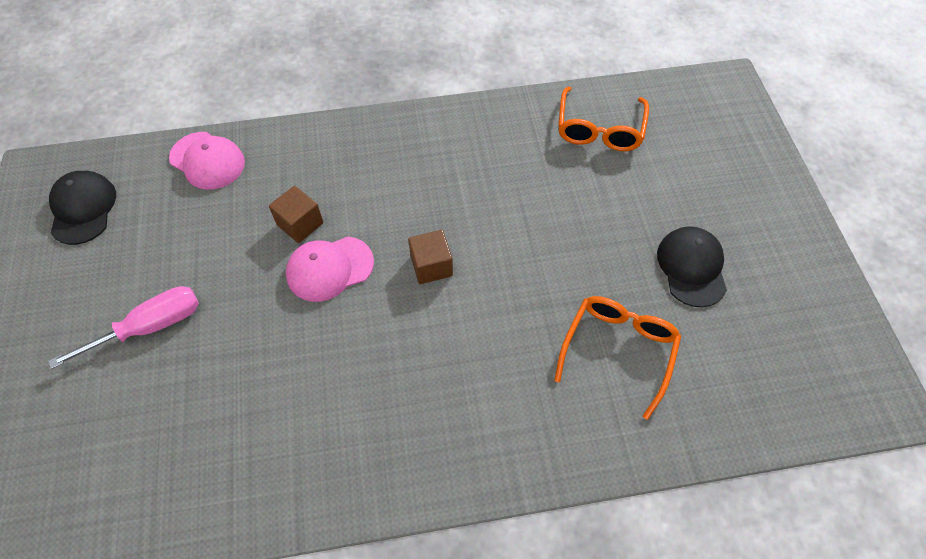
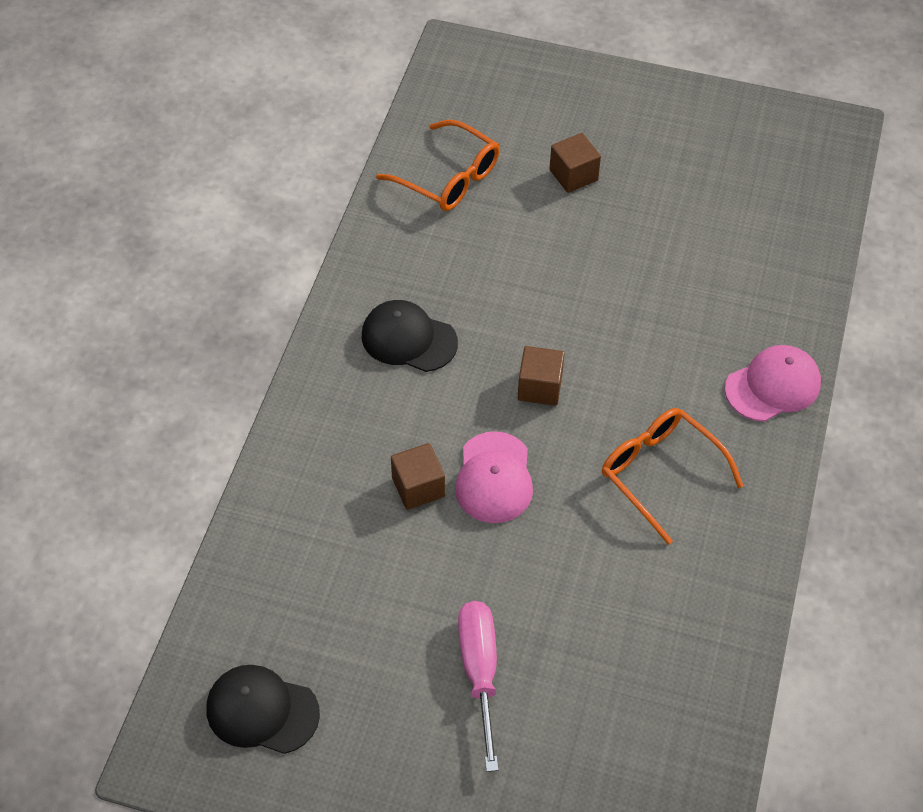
camera: 65 degrees left, 5 degrees down
(207, 161) = (265, 555): pink cap -> pink cap (773, 386)
(618, 350) = (708, 280): orange glasses -> orange glasses (660, 473)
(662, 207) = (573, 175): none -> brown cube
(692, 267) = (651, 187): black cap -> black cap (408, 339)

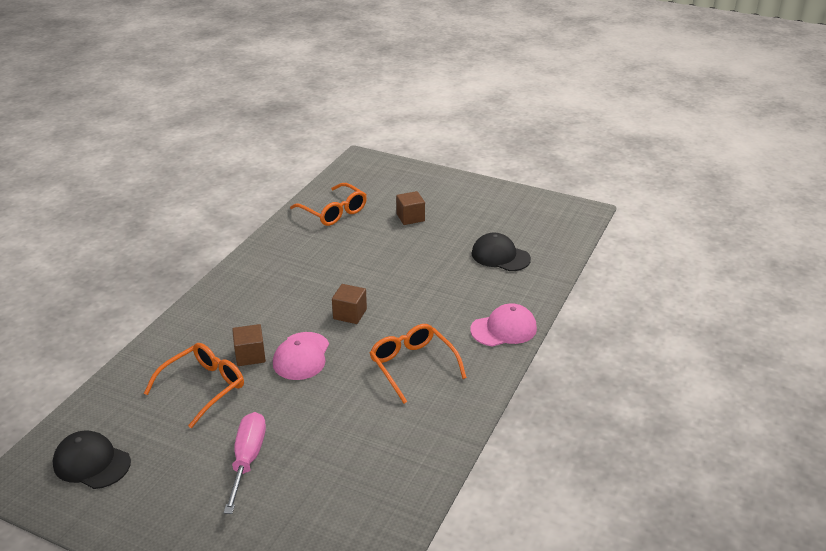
camera: 10 degrees right, 20 degrees down
(371, 556) = (203, 387): none -> orange glasses
(408, 339) = (277, 282): black cap -> black cap (500, 256)

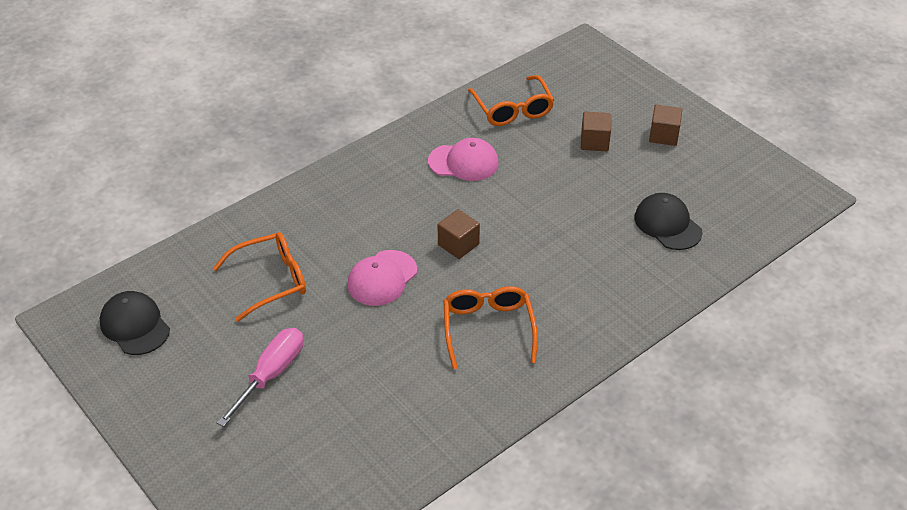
camera: 25 degrees right, 10 degrees up
(250, 355) = (333, 260): brown cube -> brown cube (663, 135)
(504, 329) = (613, 318): pink cap -> pink cap (463, 162)

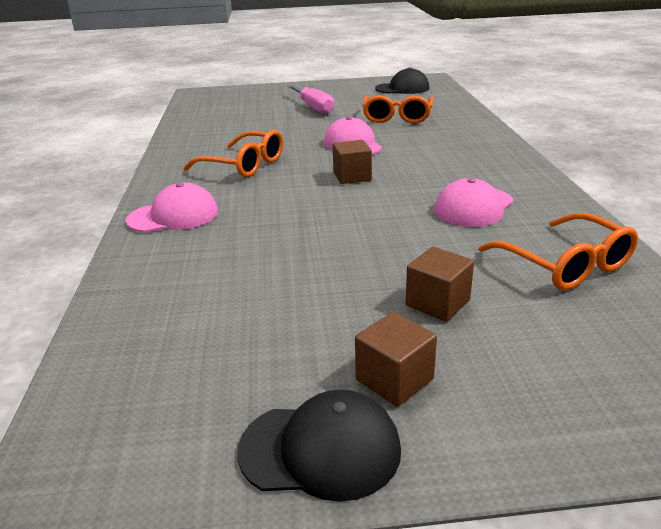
camera: 125 degrees right, 15 degrees down
(513, 109) = (565, 264): orange glasses -> orange glasses turned 135 degrees counterclockwise
(612, 309) = (173, 216): none -> pink cap
(667, 224) = (219, 293): black cap -> black cap (320, 449)

